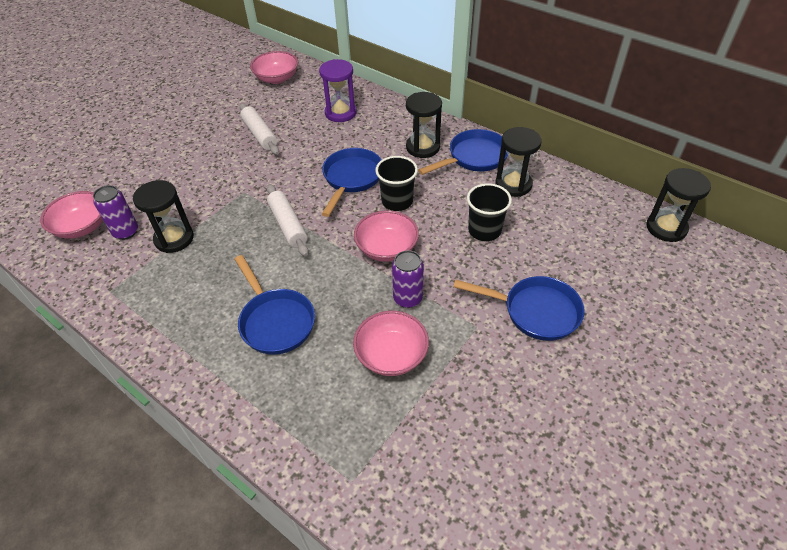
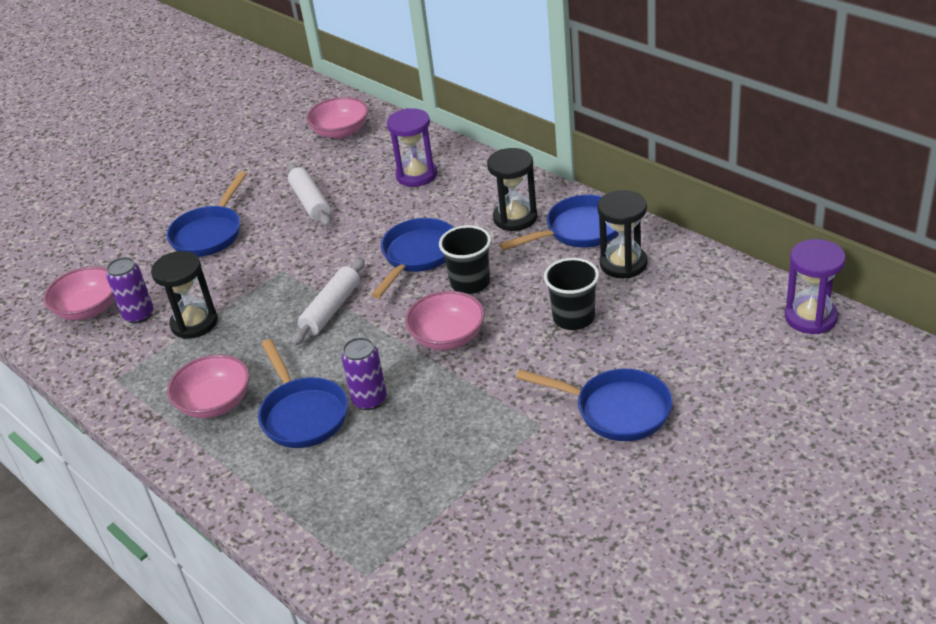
camera: 10 degrees right, 10 degrees down
(180, 160) = (209, 233): none -> blue pan
(288, 225) = (331, 309): white rolling pin -> white rolling pin turned 45 degrees clockwise
(391, 355) = (432, 452): pink bowl -> pink bowl (215, 403)
(408, 298) = (463, 393): purple can -> purple can (369, 400)
(666, 228) = (810, 317): black hourglass -> purple hourglass

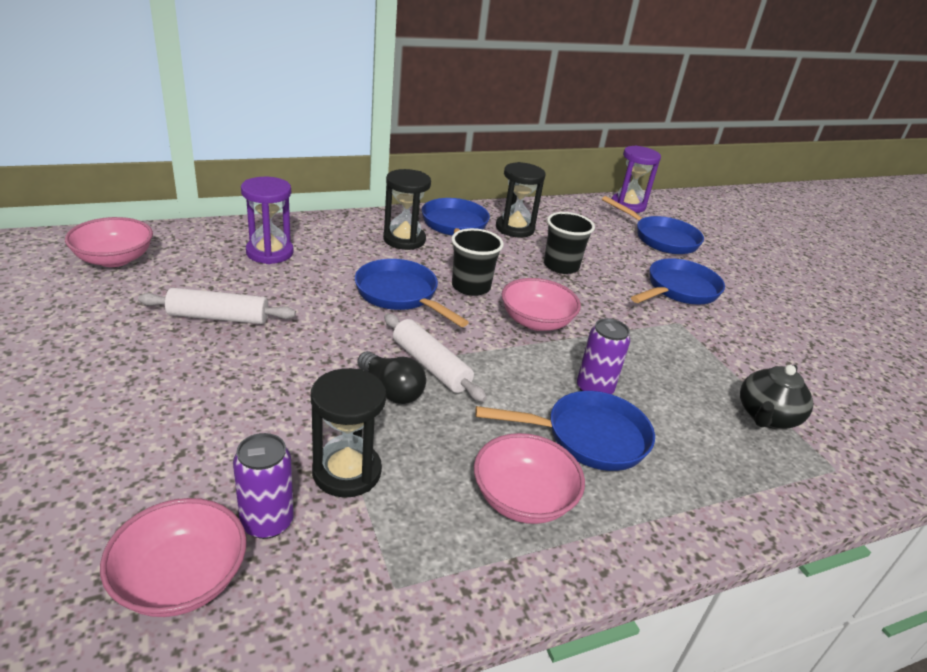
camera: 75 degrees left, 5 degrees down
(209, 233) = (165, 403): blue pan -> blue pan (661, 238)
(288, 305) = (391, 390): none -> black light bulb
(415, 516) = (766, 417): none -> black teapot

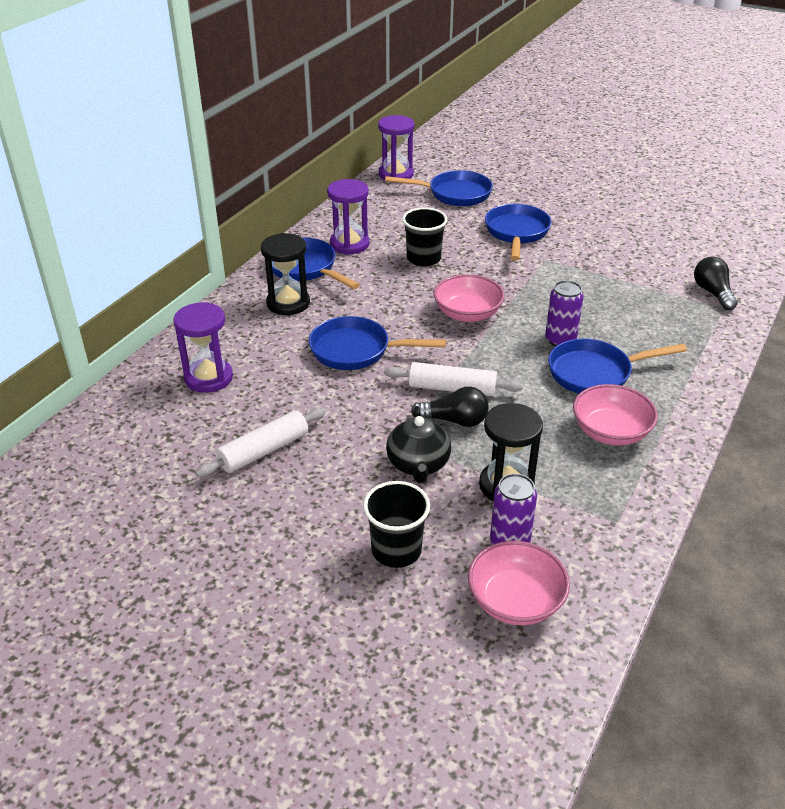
camera: 35 degrees left, 5 degrees up
(114, 259) = (97, 463): pink bowl -> none
(471, 287) = (391, 313): black cup -> black cup (396, 550)
(515, 228) = (349, 244): black hourglass -> purple hourglass
(588, 437) = (595, 373): blue pan -> blue pan turned 150 degrees counterclockwise
(766, 417) = (661, 297): black teapot -> black teapot (418, 465)
(840, 448) = (712, 293): none -> black light bulb

